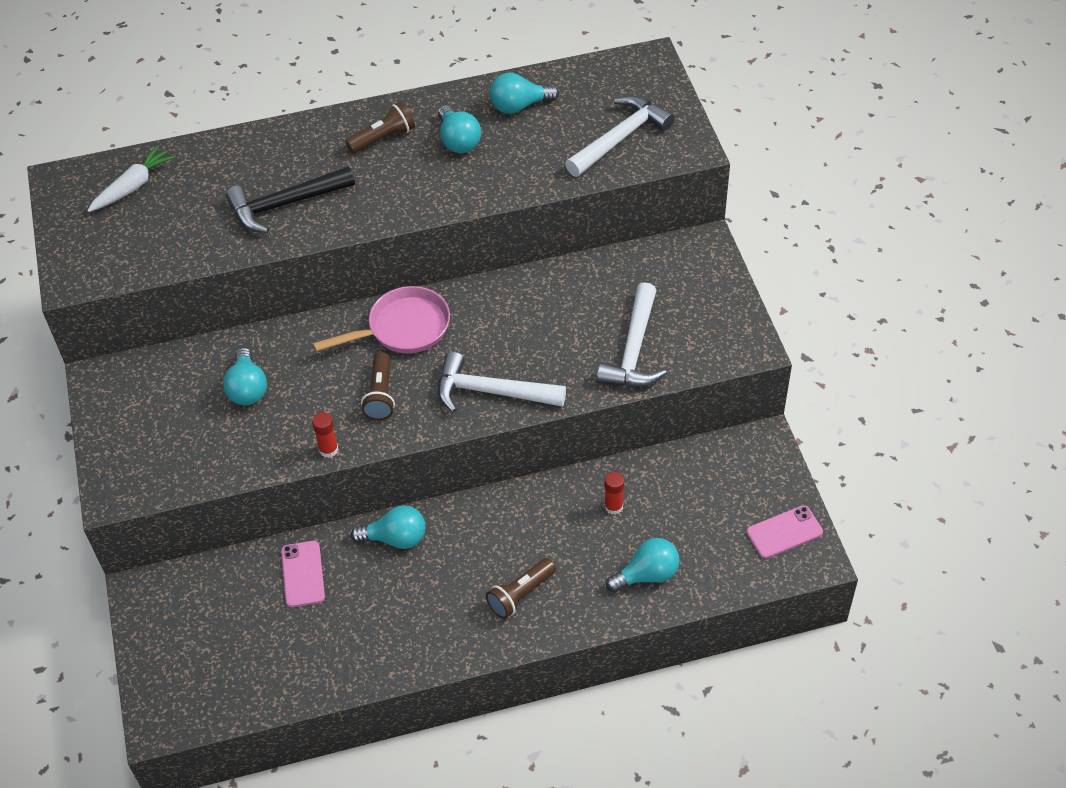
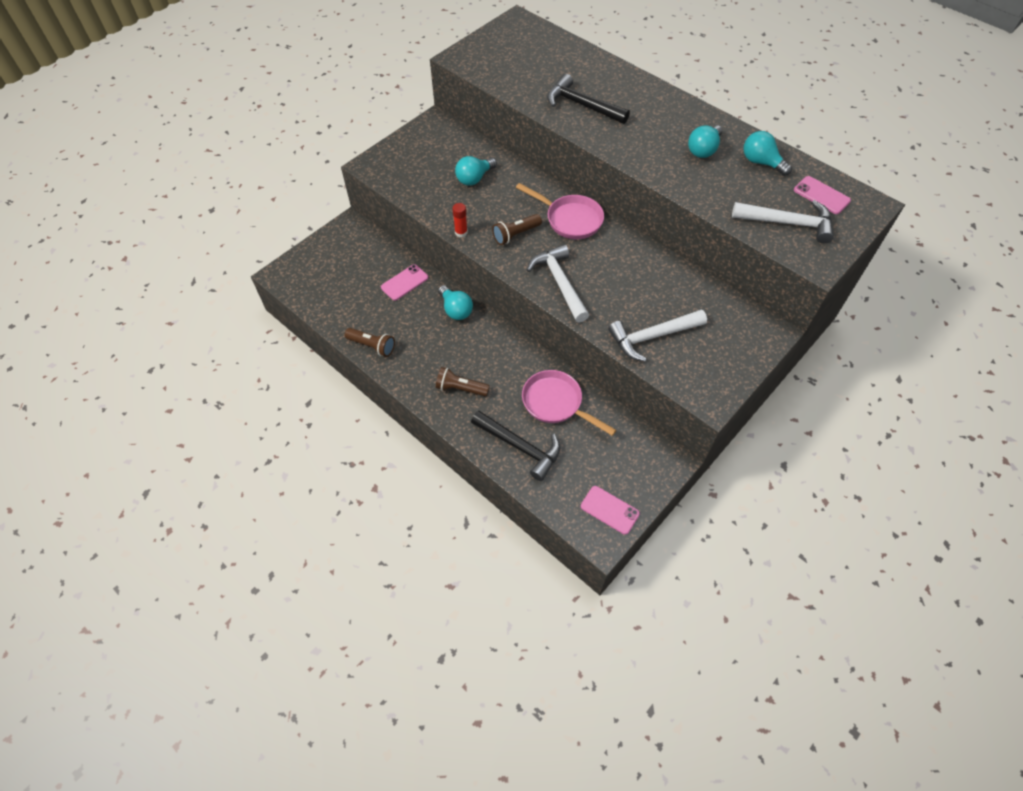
camera: 55 degrees right, 5 degrees up
(133, 186) = (539, 45): white carrot -> none
(383, 138) = (671, 118): brown flashlight -> brown flashlight (372, 346)
(605, 89) = (821, 195): none -> pink phone
(613, 506) = (556, 403): red glue stick -> pink pan
(647, 575) = (520, 447): turquoise light bulb -> black hammer

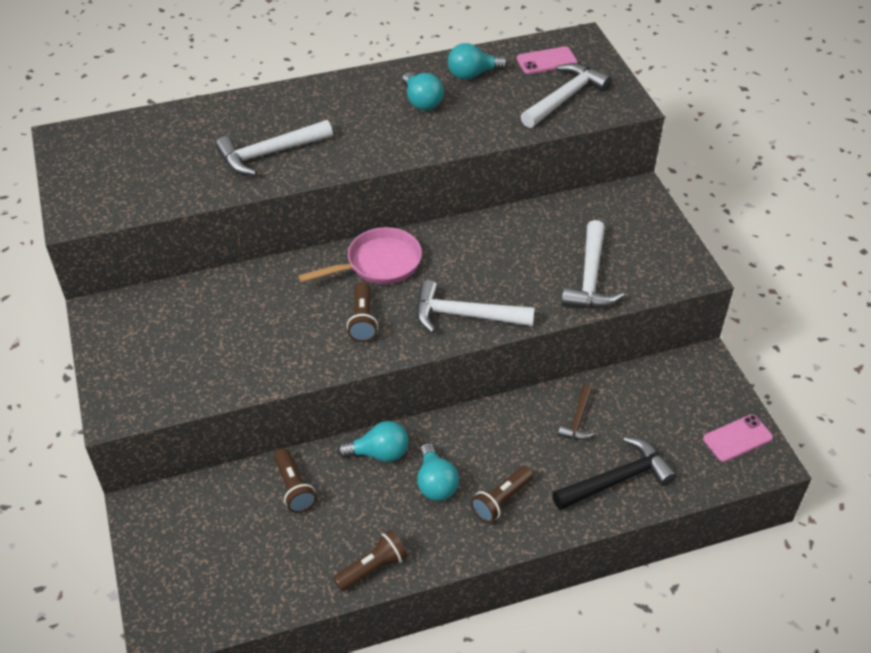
camera: 60 degrees left, 10 degrees down
(404, 282) = (294, 488): pink phone -> brown flashlight
(461, 232) = (318, 369): red glue stick -> none
(474, 178) = (238, 317): turquoise light bulb -> turquoise light bulb (435, 483)
(556, 403) = (578, 420): pink pan -> brown hammer
(582, 105) = (269, 154): black hammer -> white hammer

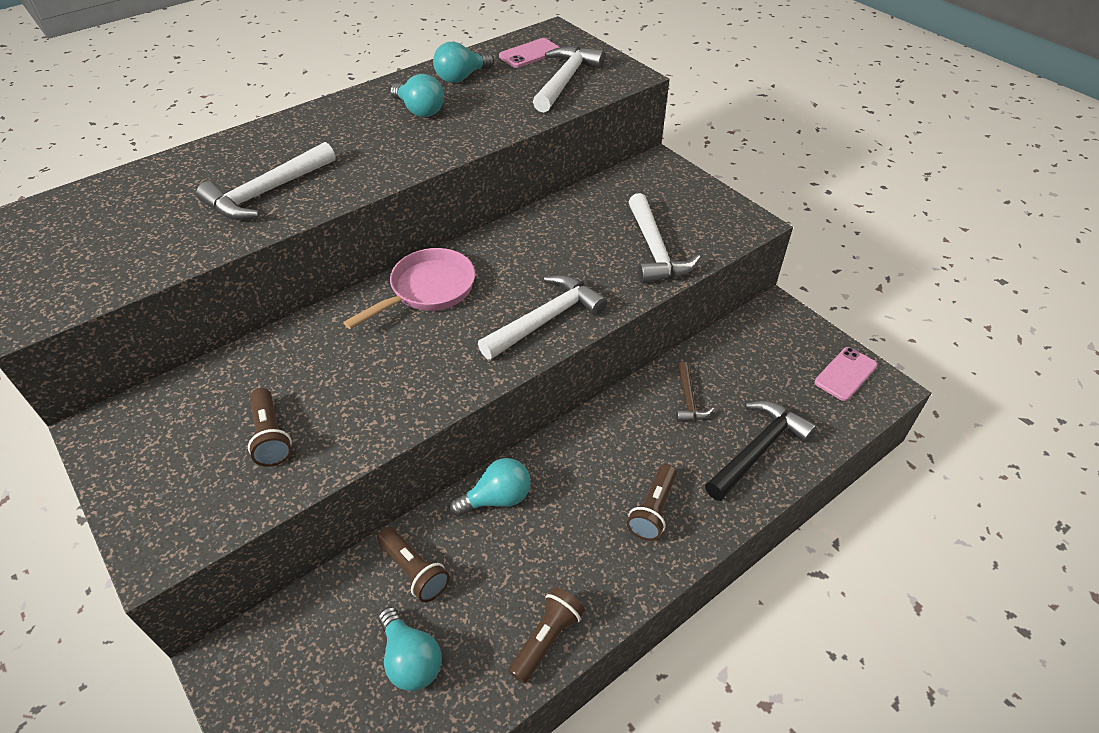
camera: 20 degrees left, 0 degrees up
(363, 320) = (435, 353): brown flashlight -> brown flashlight (271, 436)
(435, 483) = (574, 513): turquoise light bulb -> turquoise light bulb (410, 659)
(464, 315) = (546, 319): white hammer -> white hammer turned 150 degrees clockwise

